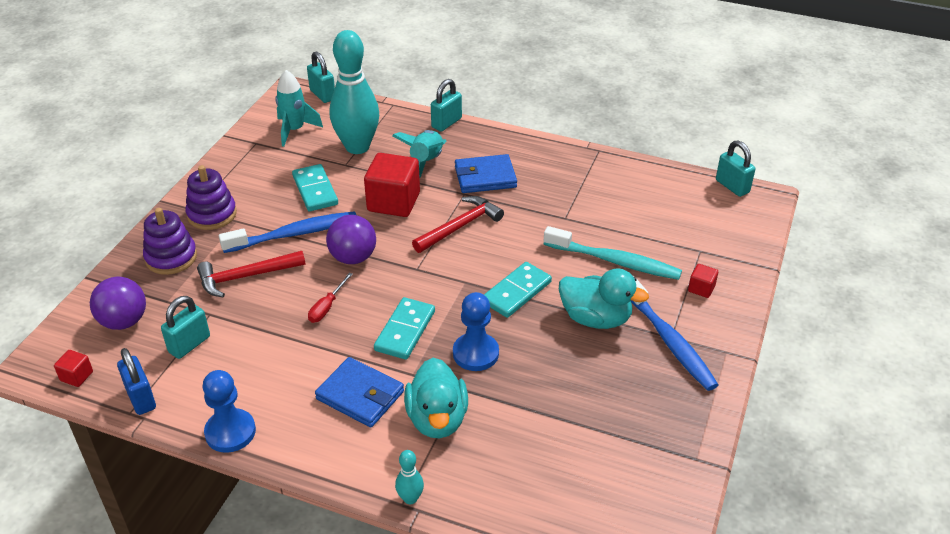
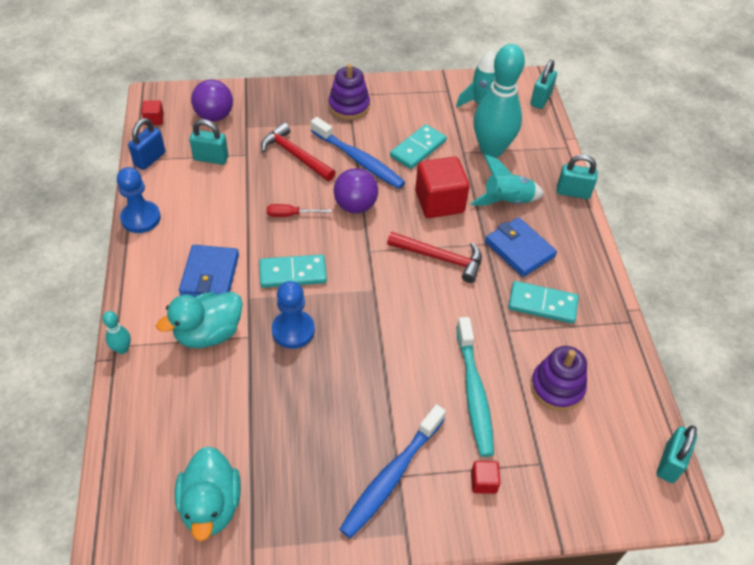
camera: 60 degrees right, 10 degrees up
(171, 257) = (290, 108): purple stacking toy -> purple stacking toy (557, 387)
(516, 292) = (383, 330): turquoise domino -> turquoise domino (542, 304)
(595, 318) = (386, 404): turquoise duck -> turquoise duck (211, 505)

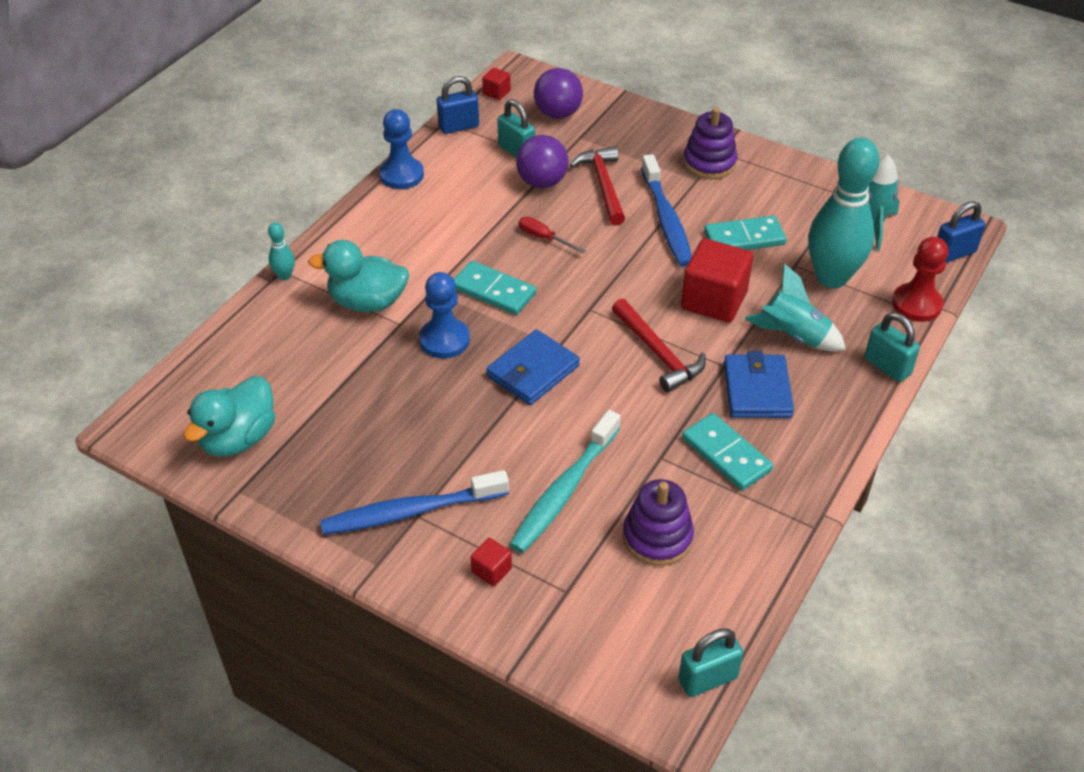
camera: 40 degrees right, 5 degrees down
(210, 275) = (416, 253): blue wallet -> blue wallet (533, 371)
(355, 206) = (618, 261): purple ball -> purple ball (542, 182)
(540, 99) = (954, 253): turquoise padlock -> blue padlock
(551, 143) = (916, 304): none -> red pawn

